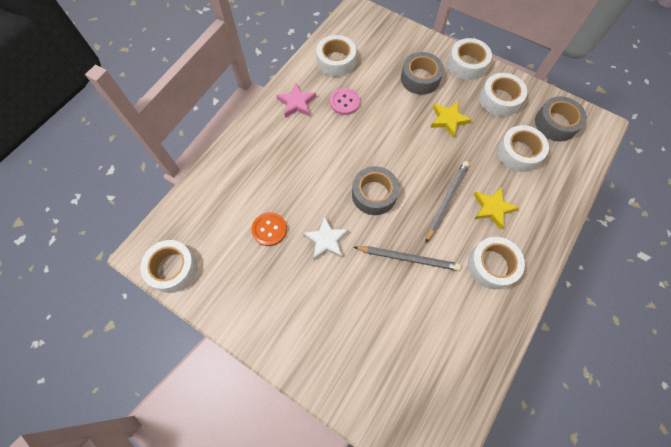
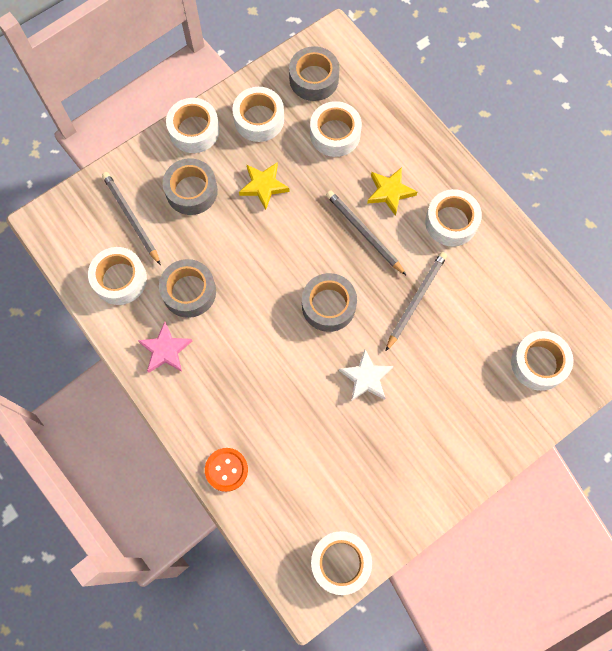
camera: 70 degrees left, 5 degrees up
(269, 229) = (330, 437): orange button -> orange button (226, 469)
(345, 102) = (189, 291): pink button -> grey tape
(382, 52) = (131, 218): none -> grey pencil
(396, 385) = (538, 363): none -> white tape

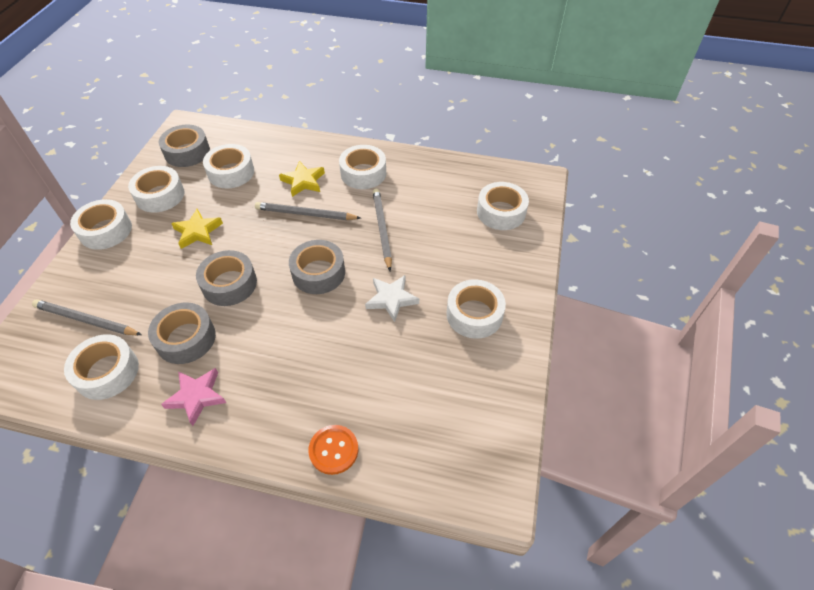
camera: 40 degrees left, 20 degrees down
(191, 191) = (133, 269): grey tape -> grey tape (229, 284)
(340, 562) = (498, 445): white tape -> white tape (474, 314)

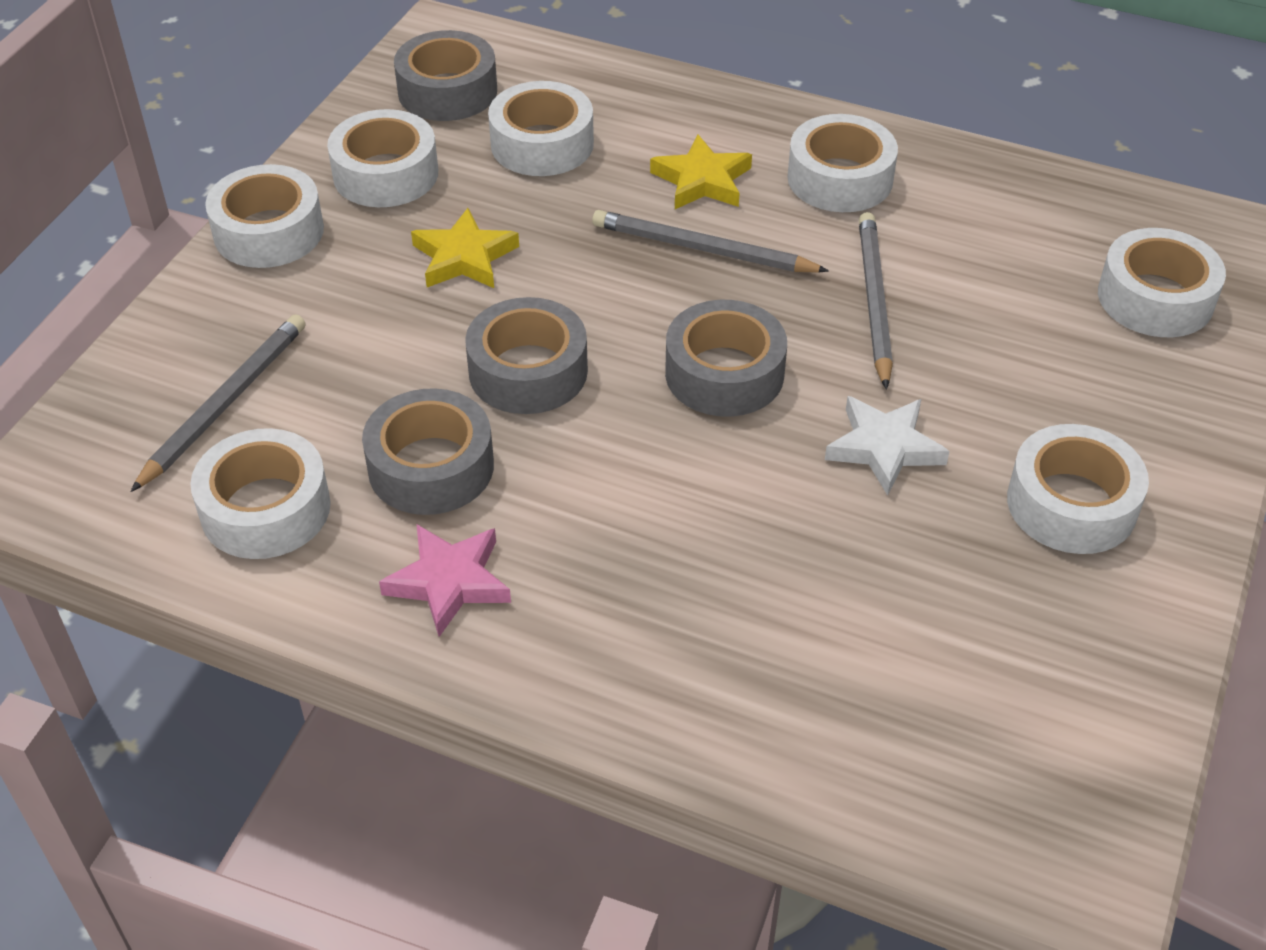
camera: 10 degrees right, 5 degrees down
(86, 320) = (224, 403): grey pencil -> grey pencil turned 90 degrees clockwise
(333, 450) = (735, 727): orange button -> none

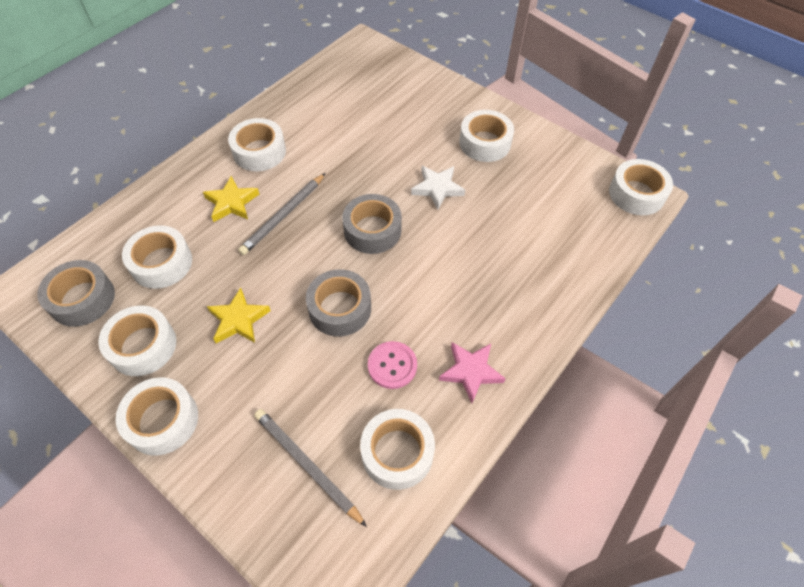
camera: 75 degrees left, 10 degrees up
(431, 467) = (392, 366): grey tape -> pink button
(873, 301) = (348, 165): grey pencil -> none
(1155, 298) = (384, 81): white tape -> white tape (636, 194)

